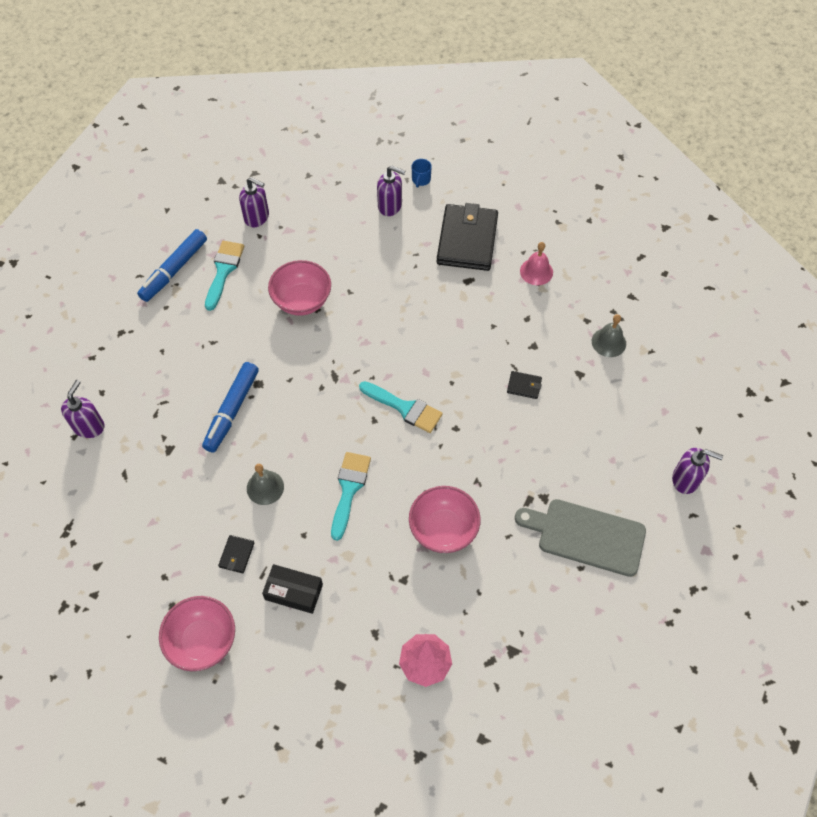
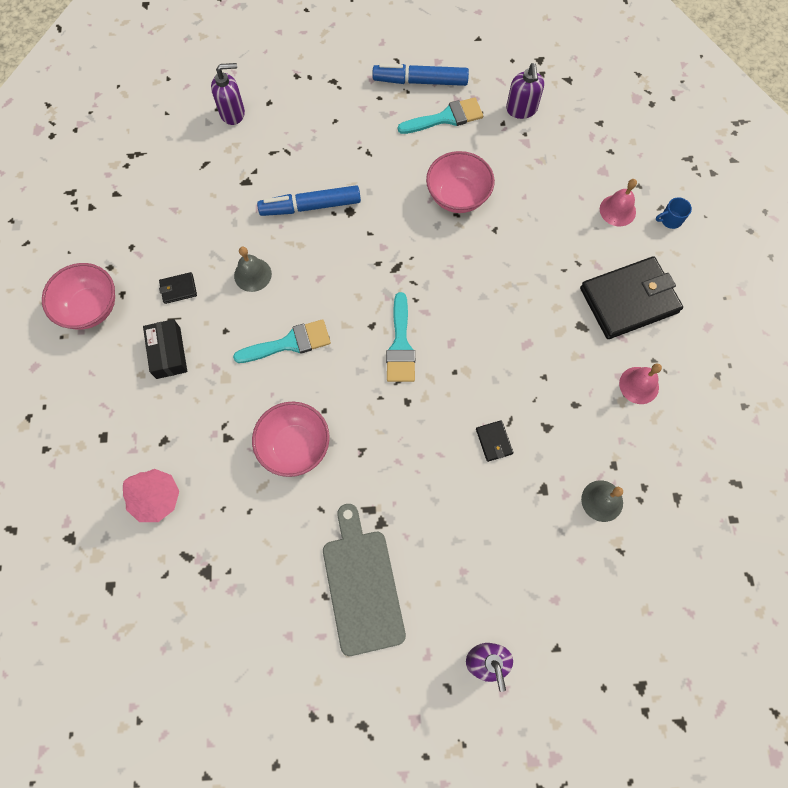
camera: 60 degrees right, 10 degrees up
(390, 206) = (617, 210): purple soap dispenser -> pink bell

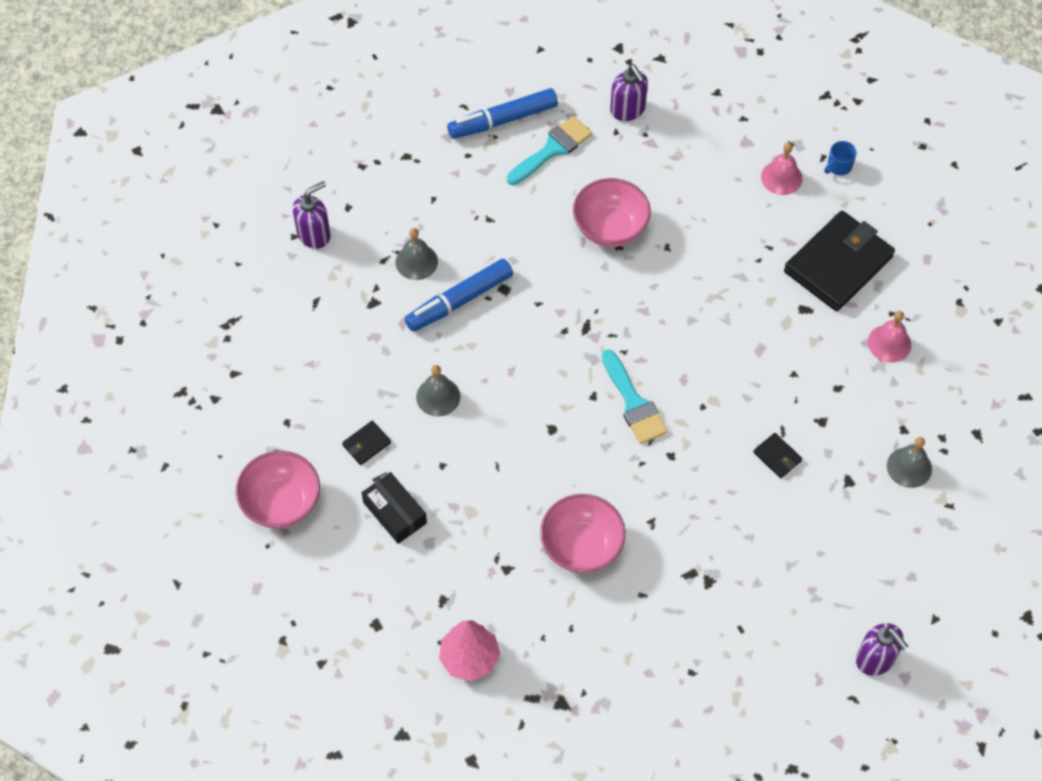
camera: 25 degrees left, 10 degrees down
(289, 343) = (518, 449): turquoise brush -> none
(295, 163) = (416, 261): none -> grey bell
(362, 585) = (722, 646): grey cutting board -> none

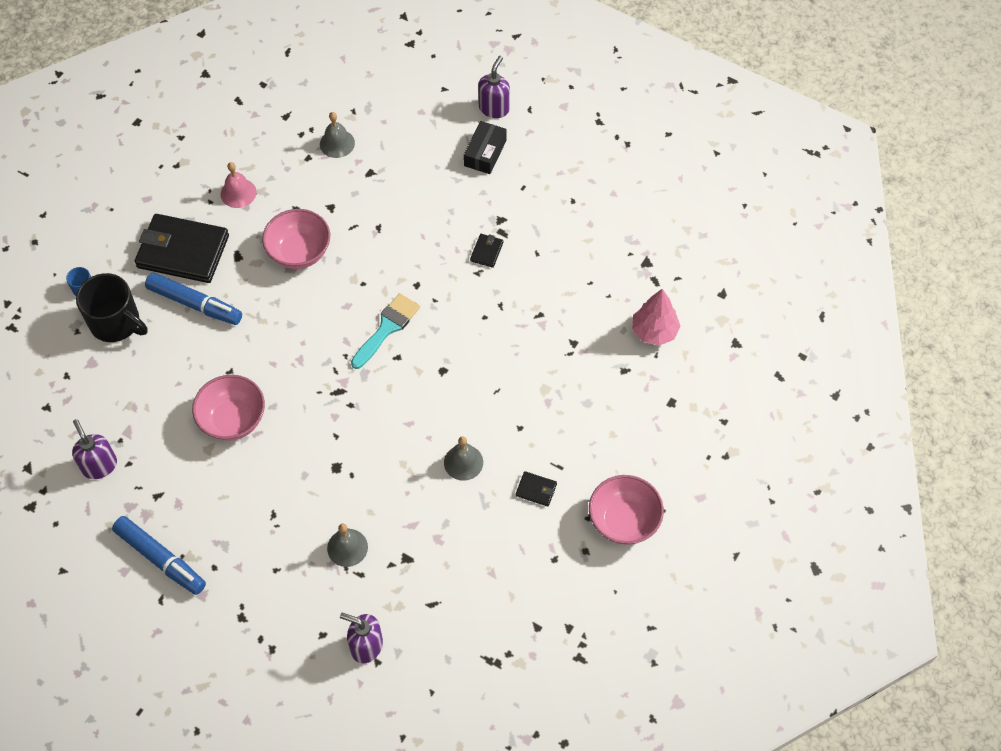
camera: 120 degrees left, 0 degrees up
(395, 513) = (579, 438): black box -> black box (485, 153)
(459, 301) = (367, 494): blue marker -> blue marker (195, 304)
(552, 149) = (173, 503): turquoise brush -> none
(581, 547) = (525, 305): pink bowl -> pink bowl (299, 252)
(628, 110) = (99, 465): purple soap dispenser -> purple soap dispenser turned 60 degrees counterclockwise
(777, 457) = (377, 221): black wallet -> black wallet (486, 252)
(781, 177) = (116, 323): pink bell -> black mug

